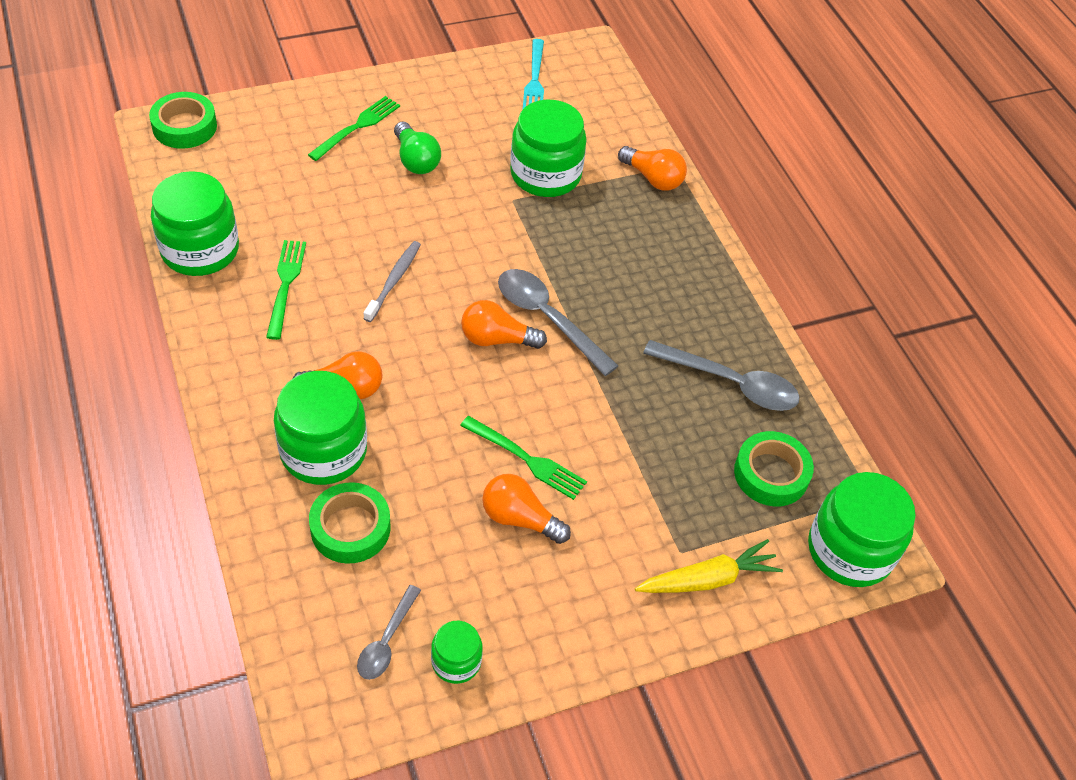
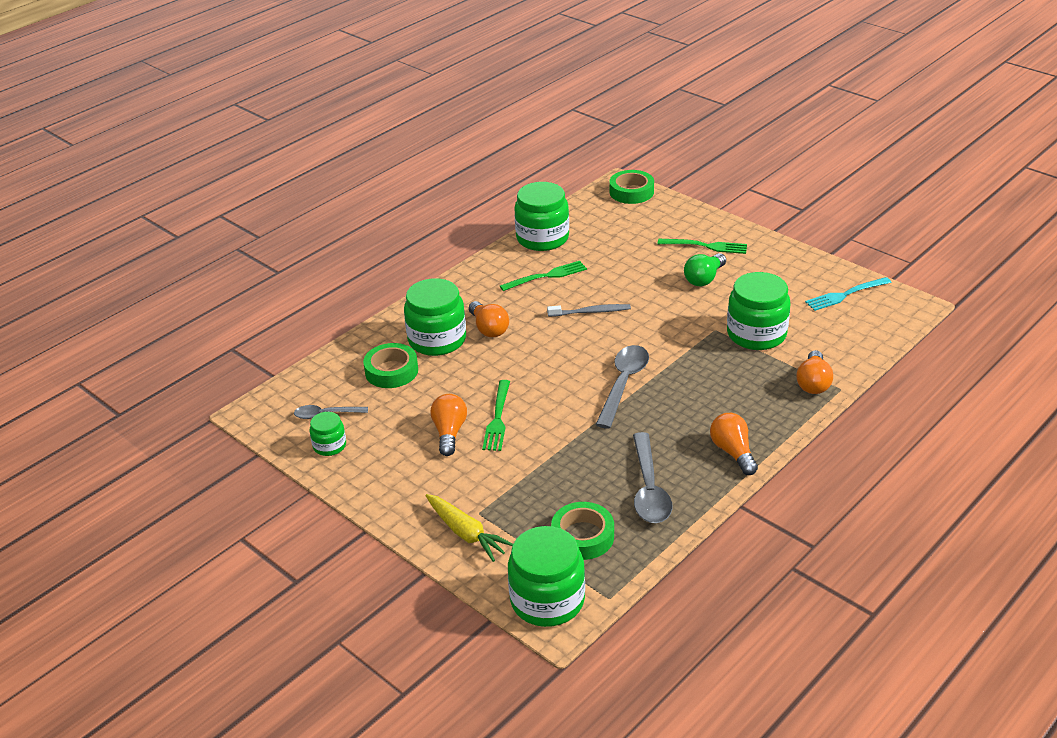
camera: 70 degrees right, 15 degrees down
(497, 339) = (584, 370): orange light bulb -> orange light bulb (733, 452)

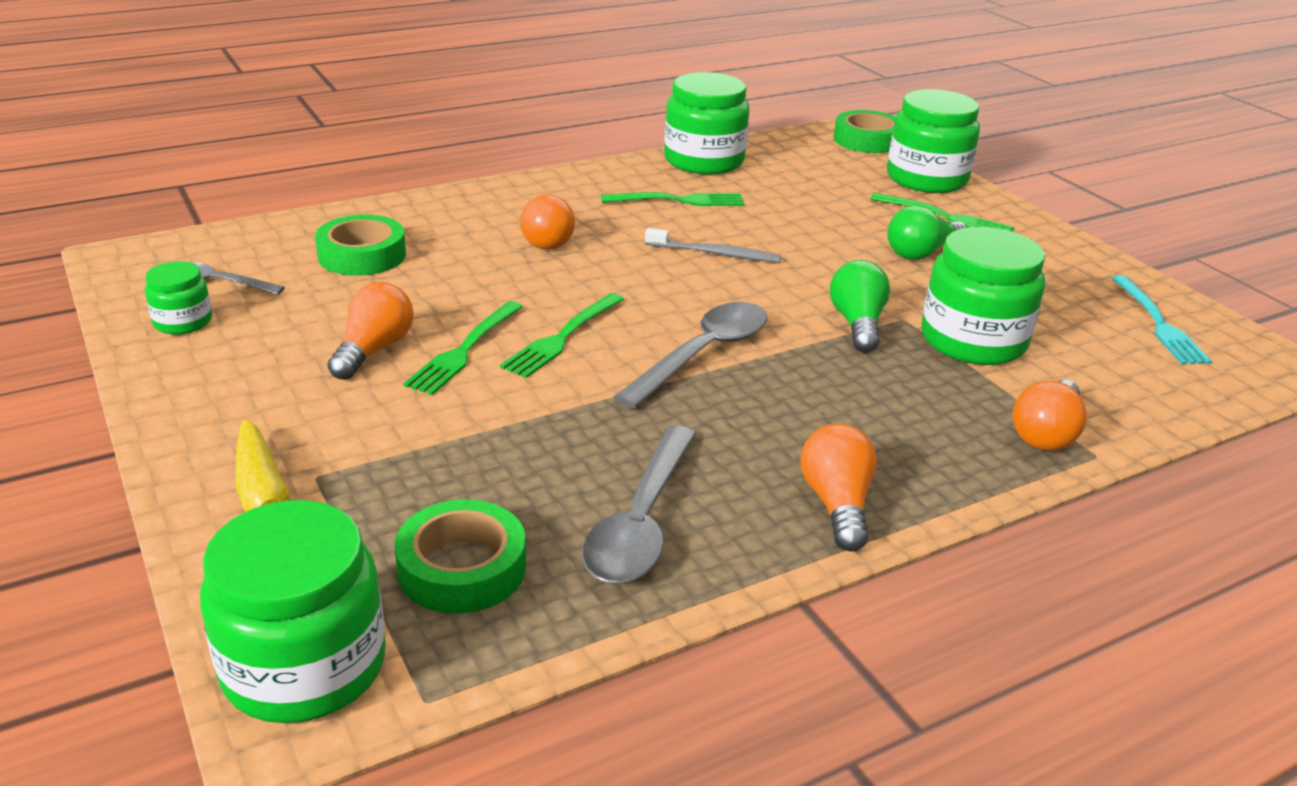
camera: 15 degrees right, 5 degrees down
(437, 340) = (460, 235): green jar -> green jar (926, 179)
(544, 395) = (563, 337): none -> green fork
(692, 340) = (857, 324): none -> green light bulb
(845, 295) = (1158, 323): turquoise fork -> turquoise fork turned 90 degrees counterclockwise

